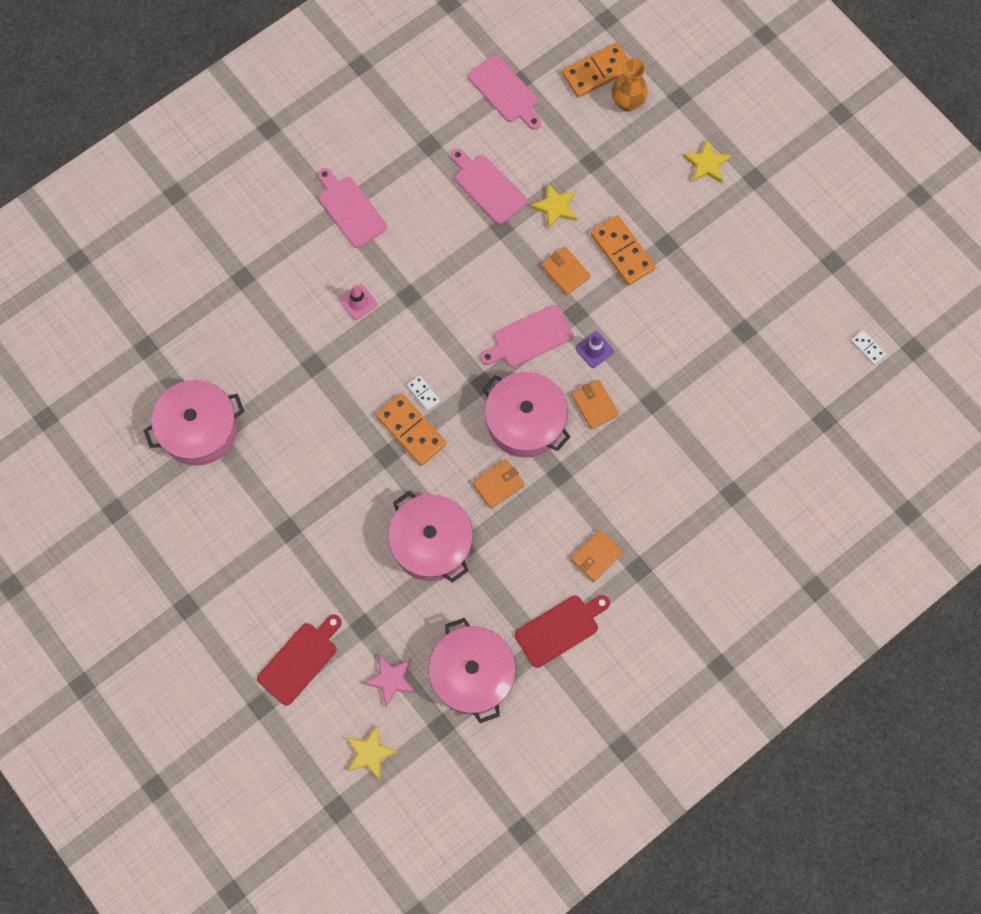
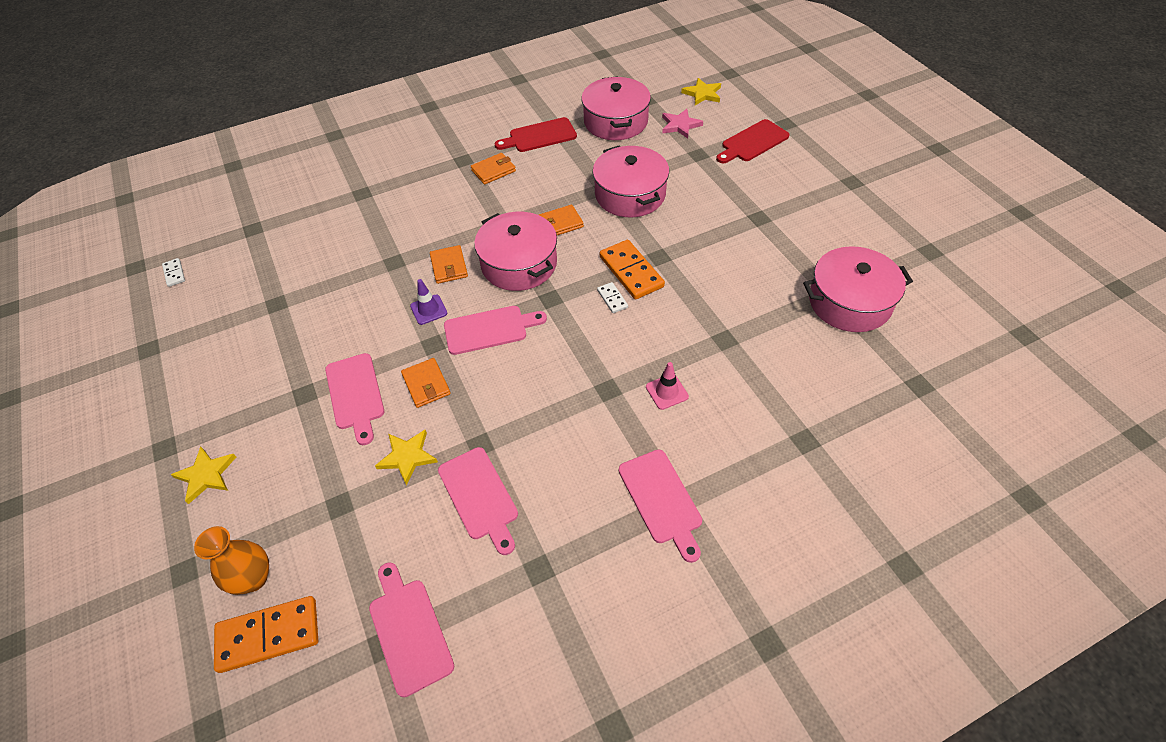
camera: 165 degrees left, 20 degrees down
(622, 252) = (355, 394): orange domino -> pink cutting board

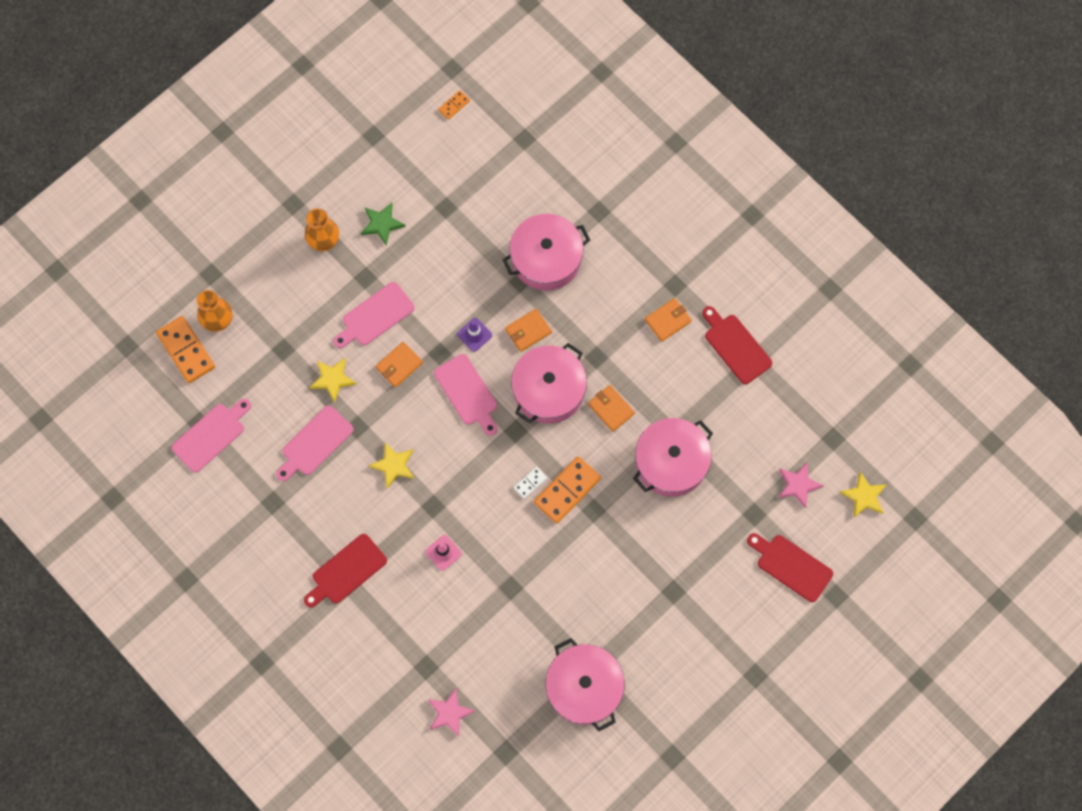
camera: 70 degrees right, 20 degrees up
(174, 273) = (454, 105): white domino -> orange domino
(206, 475) = (280, 246): yellow star -> yellow star (393, 465)
(233, 425) = (324, 241): none -> orange vase
(253, 364) = (382, 224): none -> green star
(493, 170) = (668, 320): orange wallet -> orange wallet turned 75 degrees counterclockwise
(615, 121) = (784, 416): pink pot -> pink pot (546, 258)
(661, 500) = (346, 571): pink cutting board -> red cutting board
(867, 429) = (449, 713): none -> pink star

